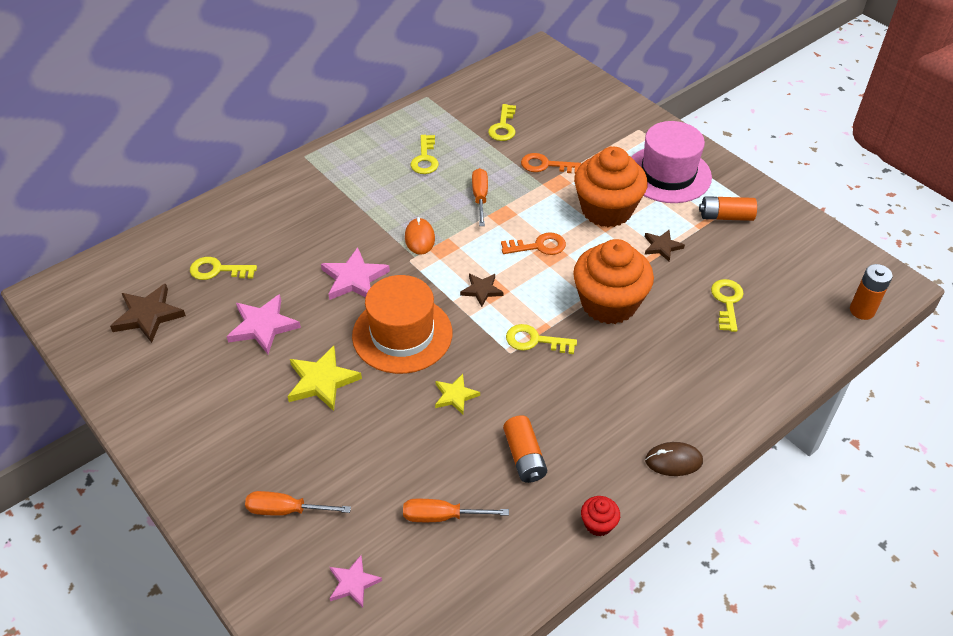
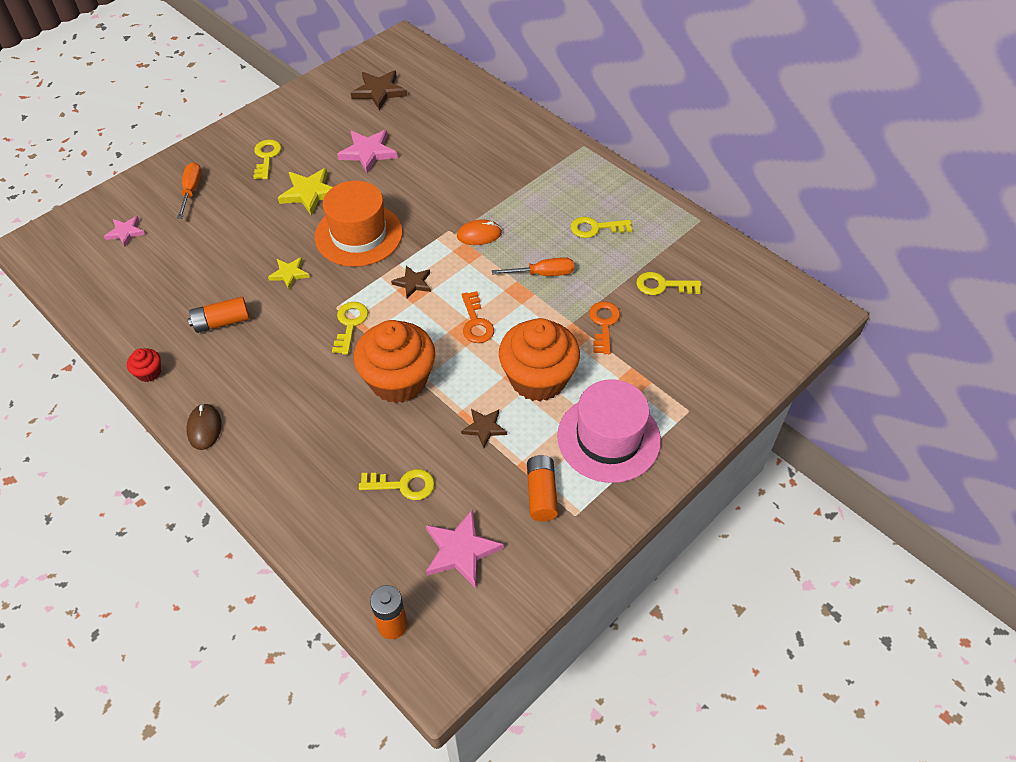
camera: 85 degrees right, 5 degrees up
(218, 270) = (429, 118): yellow key -> yellow key (266, 157)
(354, 278) = (424, 198): pink star -> pink star (461, 550)
(441, 516) = (172, 274): orange screwdriver -> none

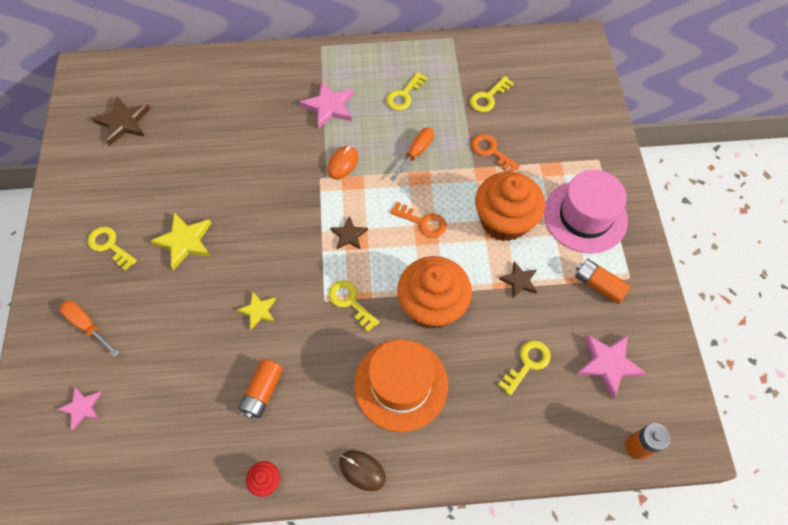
camera: 50 degrees left, 10 degrees up
(358, 234) = (265, 237): orange hat -> orange hat (401, 384)
(368, 152) = (183, 174): pink star -> pink star (329, 107)

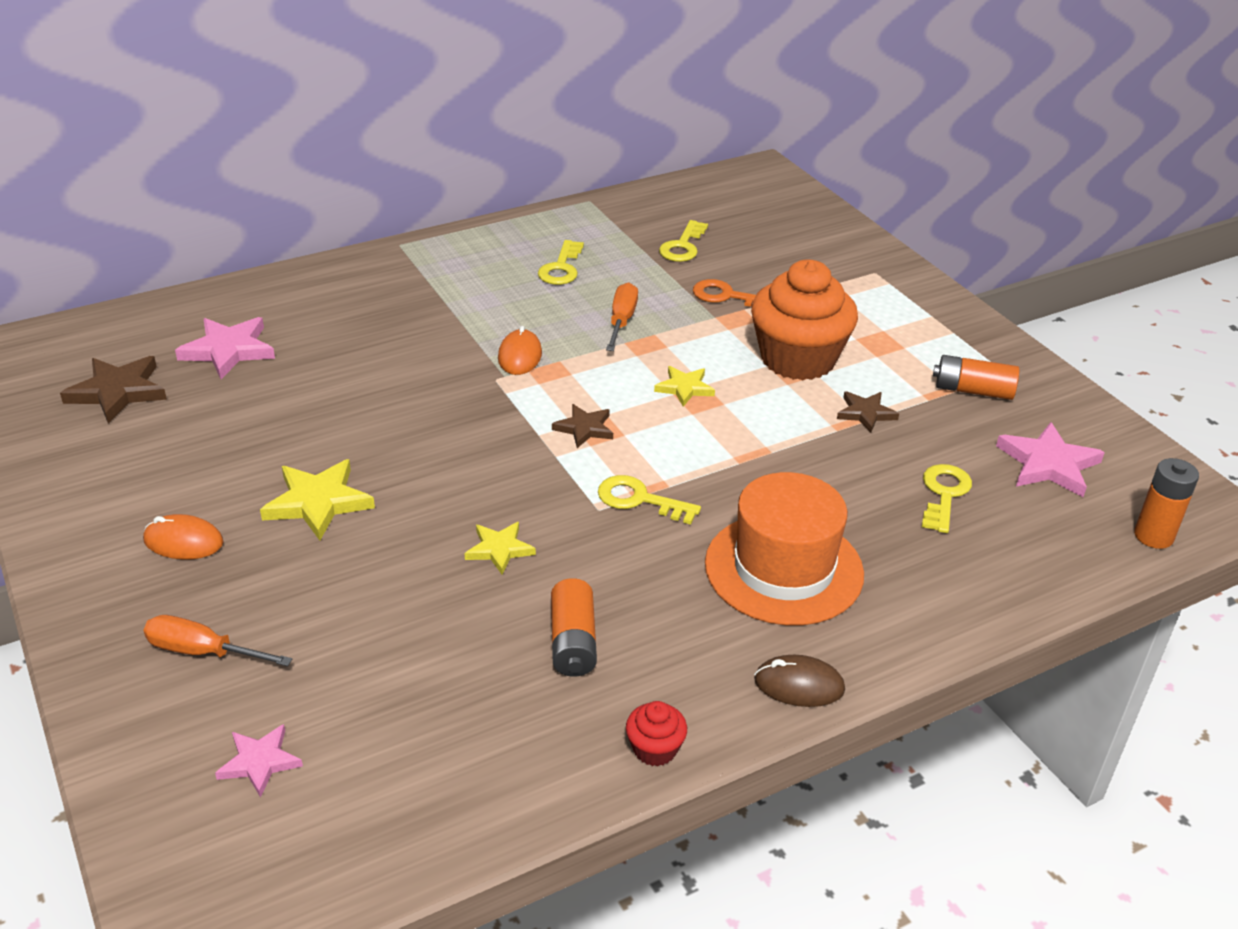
camera: 25 degrees left, 25 degrees down
(109, 246) = (183, 541): yellow key -> orange mouse
(329, 107) = (456, 303): pink star -> pink star (228, 350)
(422, 222) = (684, 388): orange key -> yellow star
(432, 305) = (764, 470): orange cupcake -> none
(585, 216) = (901, 329): pink hat -> none

